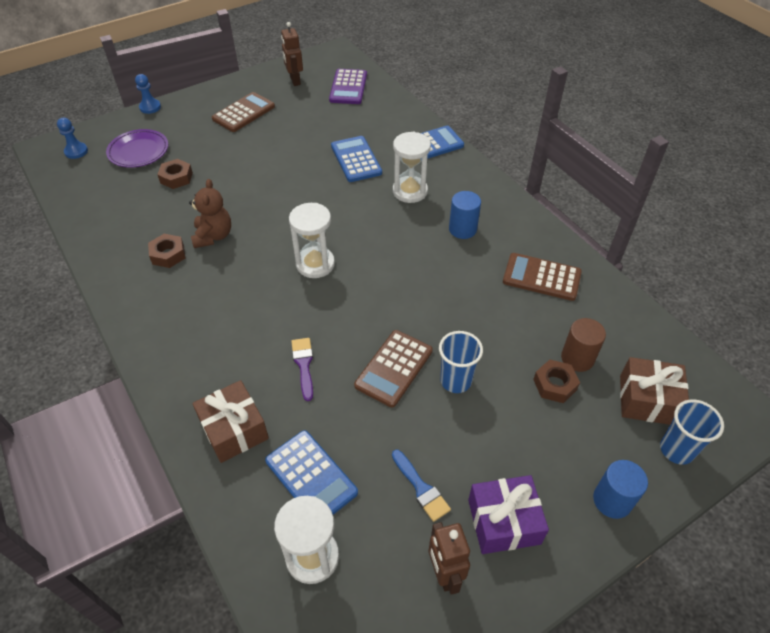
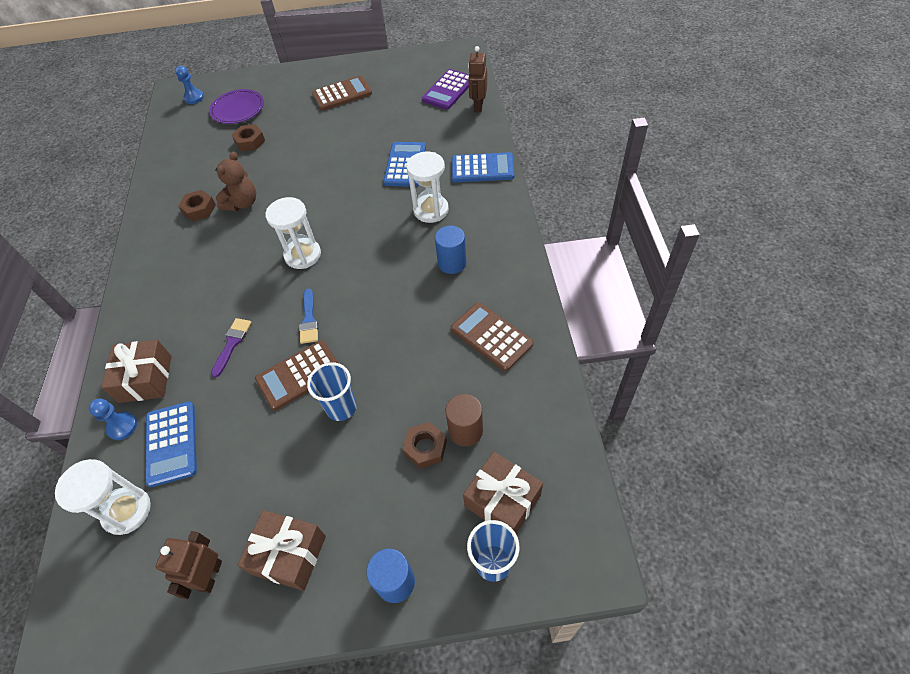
camera: 30 degrees right, 5 degrees up
(150, 107) = (272, 71): blue pawn -> blue pawn (122, 426)
(295, 81) = (405, 72): brown robot -> brown robot (478, 106)
(421, 488) = (245, 492): blue brush -> blue brush (309, 320)
(504, 522) = (288, 555): purple gift -> brown gift

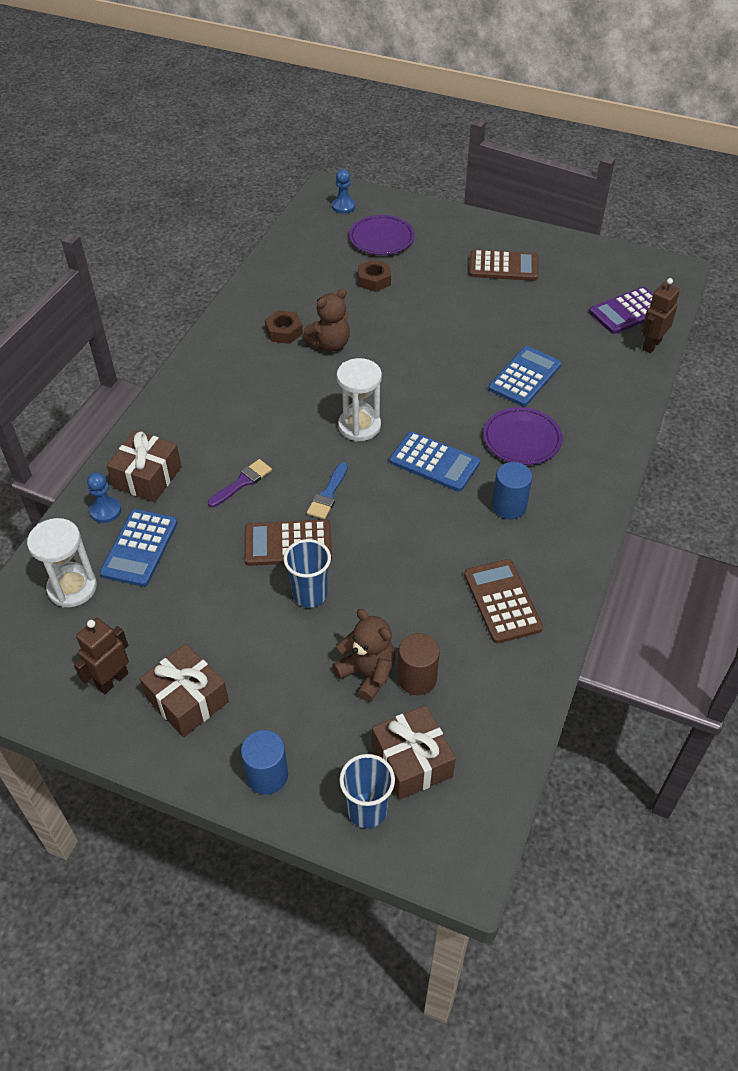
camera: 25 degrees right, 5 degrees down
(425, 448) = (367, 673): brown nut -> brown teddy bear
(431, 210) = (522, 439): white hourglass -> purple plate
(482, 168) = (609, 419): blue calculator -> blue calculator (434, 462)

